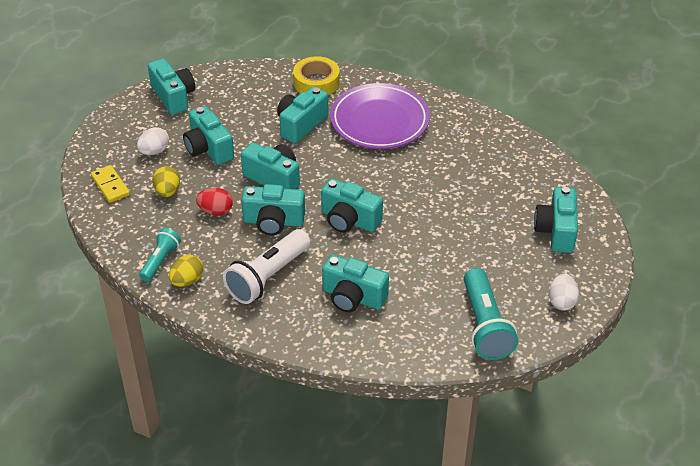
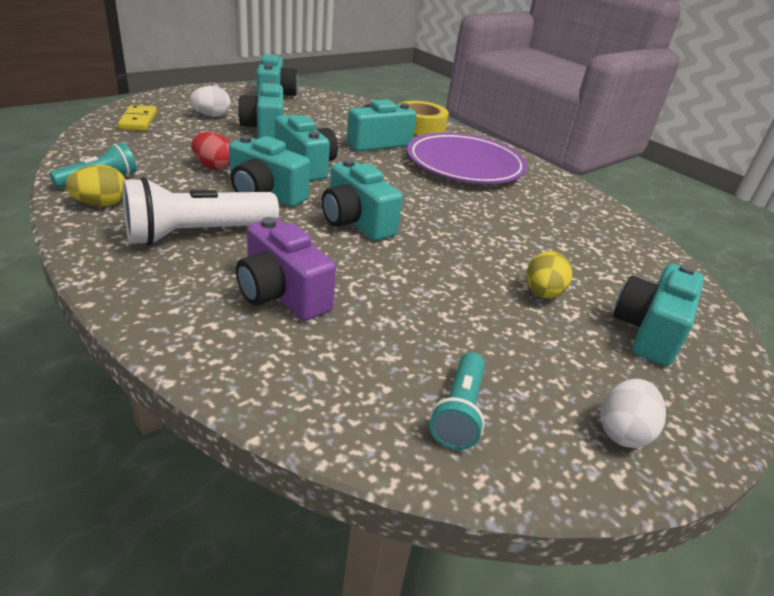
camera: 20 degrees right, 10 degrees down
(167, 192) = (185, 140): yellow egg -> yellow egg (542, 293)
(353, 297) = (282, 294): turquoise camera -> purple camera
(485, 325) = (459, 412): turquoise flashlight -> turquoise flashlight, size x0.58

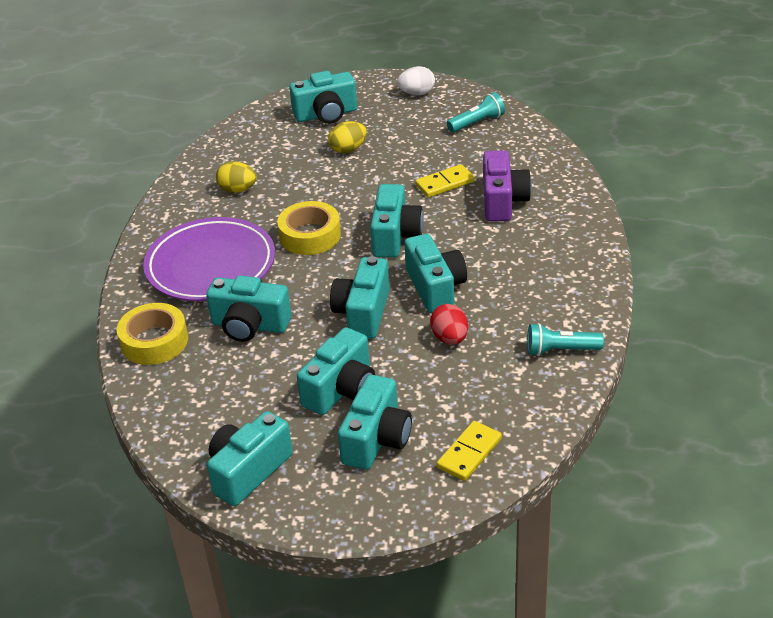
camera: 130 degrees left, 5 degrees up
(101, 204) = (572, 317): yellow egg -> yellow egg (237, 190)
(197, 234) = (520, 263): white flashlight -> none
(211, 116) = (377, 439): white egg -> turquoise camera
(378, 291) = (445, 183): none -> yellow domino
(431, 201) = (310, 235): none -> yellow tape

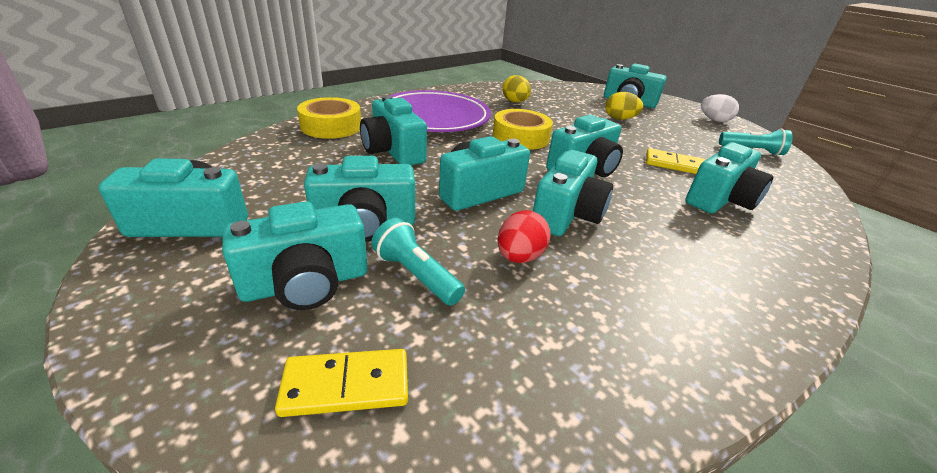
camera: 40 degrees right, 5 degrees down
(503, 201) = (720, 200): purple camera -> turquoise camera
(560, 350) = (634, 364): turquoise flashlight -> turquoise flashlight (416, 275)

